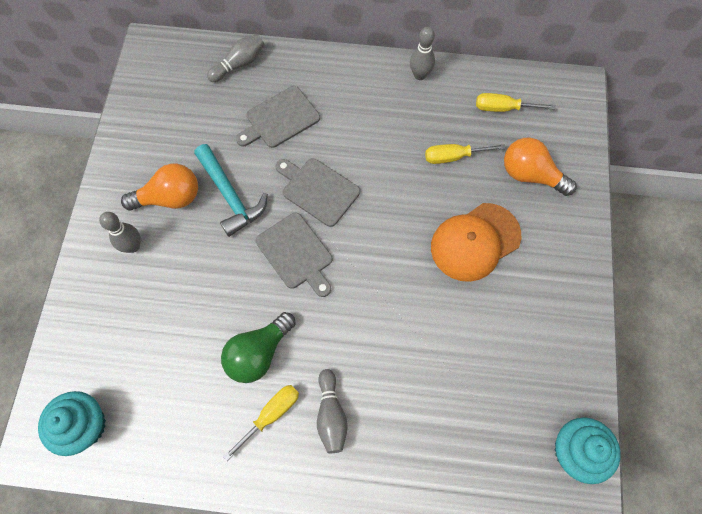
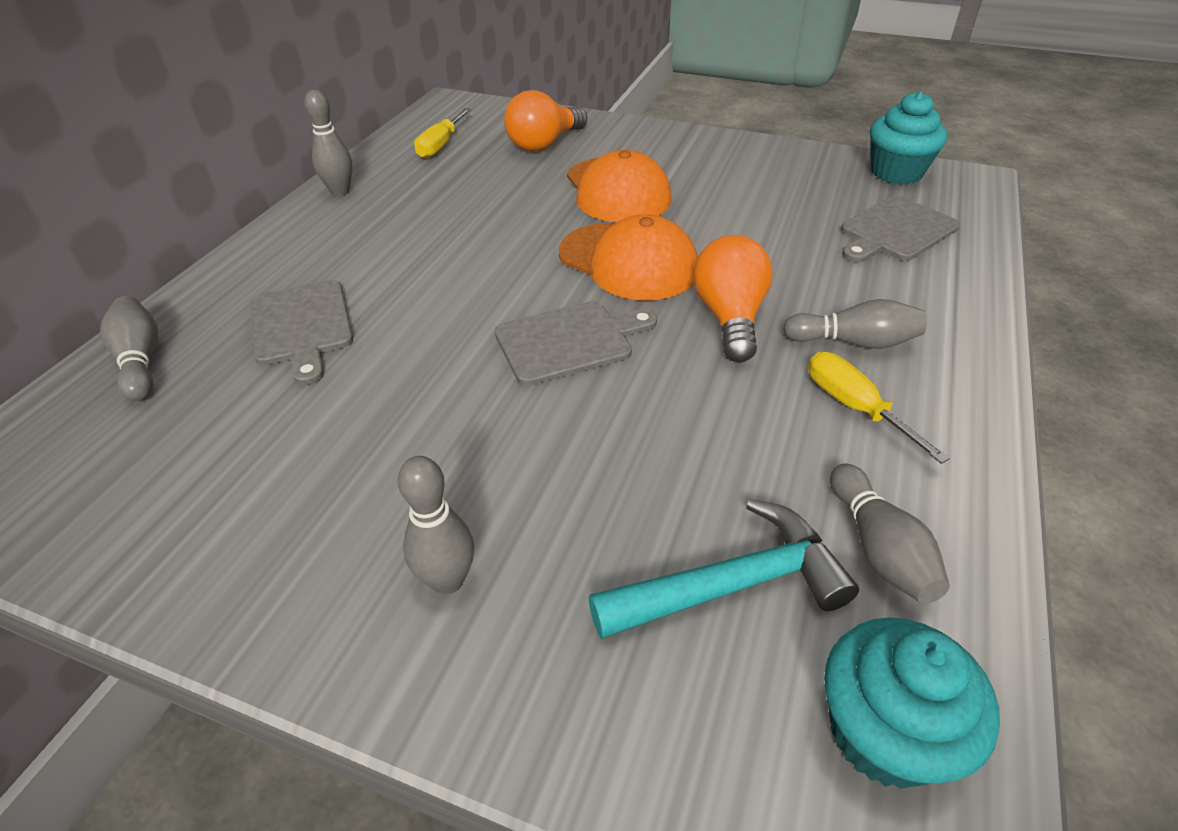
camera: 75 degrees left, 25 degrees down
(170, 198) = (364, 499): orange light bulb -> orange light bulb (729, 318)
(174, 426) = (878, 548): none -> grey bowling pin
(230, 196) = (415, 406): turquoise hammer -> turquoise hammer (732, 584)
(258, 353) = (741, 408): green light bulb -> none
(318, 190) = (466, 304): grey cutting board -> grey cutting board (896, 231)
(384, 268) = (628, 262): none -> orange cap
(453, 157) = (486, 186): yellow screwdriver -> none

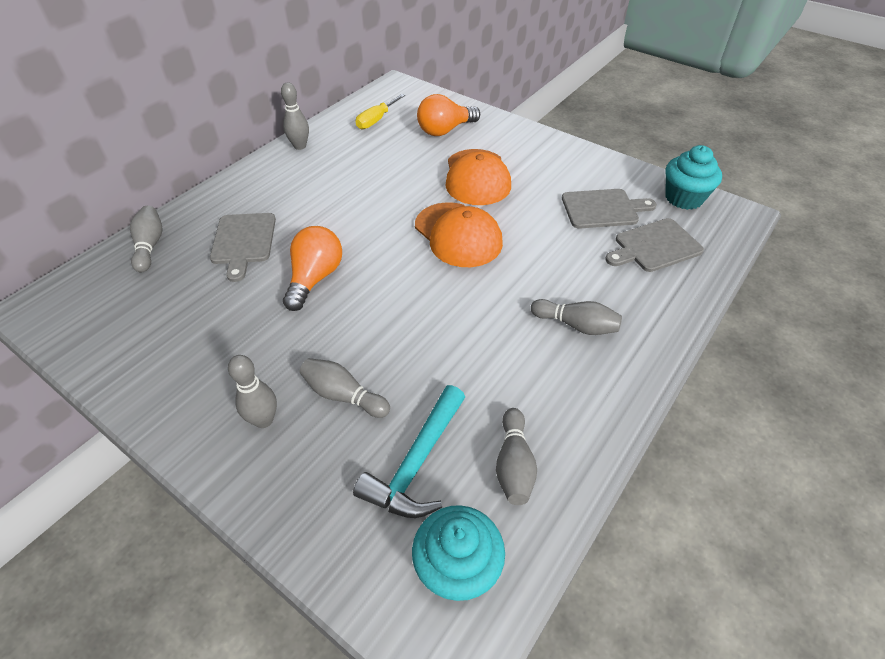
camera: 15 degrees right, 5 degrees up
(565, 510) = (343, 395): none -> grey bowling pin
(569, 341) = (394, 285): grey cutting board -> grey cutting board (603, 209)
(729, 318) = (503, 290): orange light bulb -> orange light bulb (315, 278)
(732, 584) = (416, 463): turquoise hammer -> turquoise hammer turned 120 degrees clockwise
(854, 407) = (550, 371): yellow screwdriver -> none

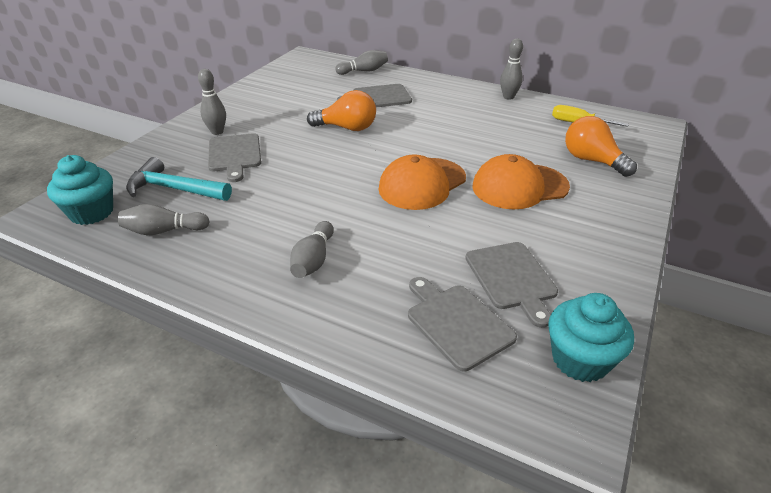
camera: 80 degrees right, 10 degrees down
(343, 395) = (235, 155): grey bowling pin -> grey cutting board

